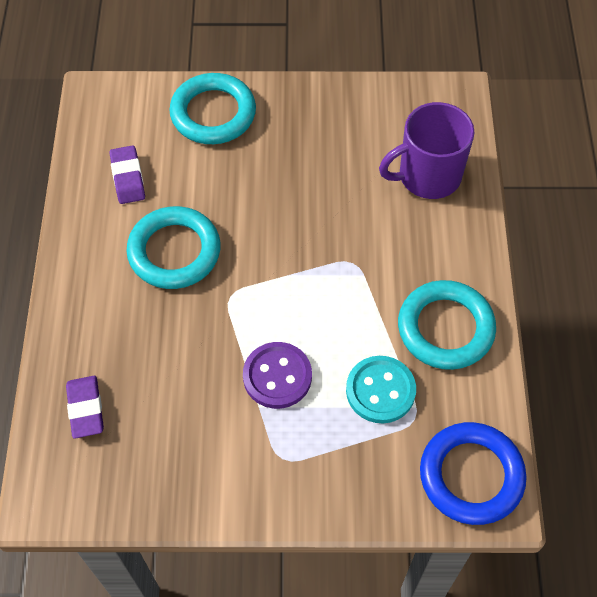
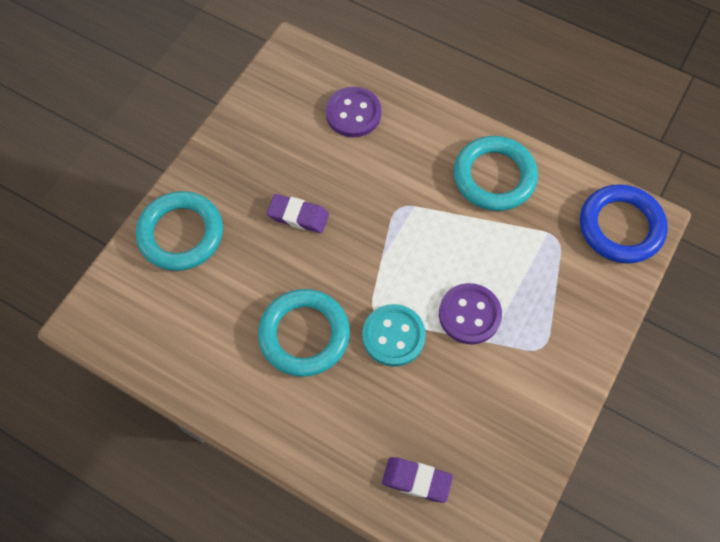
camera: 60 degrees left, 5 degrees up
(128, 178) = (201, 336): purple eraser -> purple eraser (298, 216)
(380, 390) = (522, 248): turquoise button -> turquoise button (393, 336)
(428, 176) = (353, 113): purple mug -> purple button

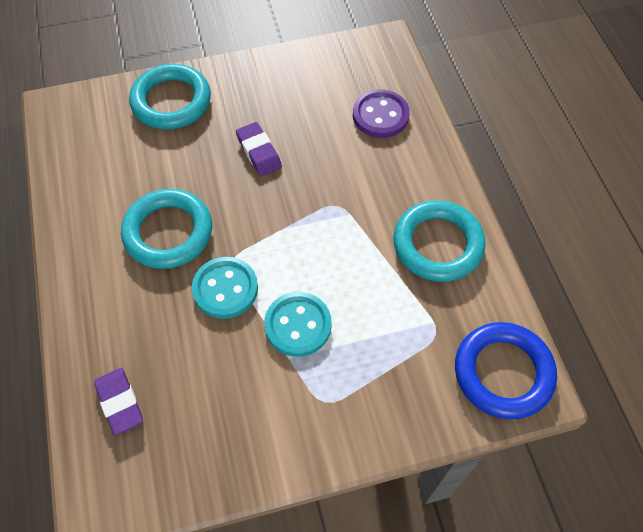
camera: 45 degrees right, 5 degrees down
(469, 314) = (298, 325): purple button -> turquoise button

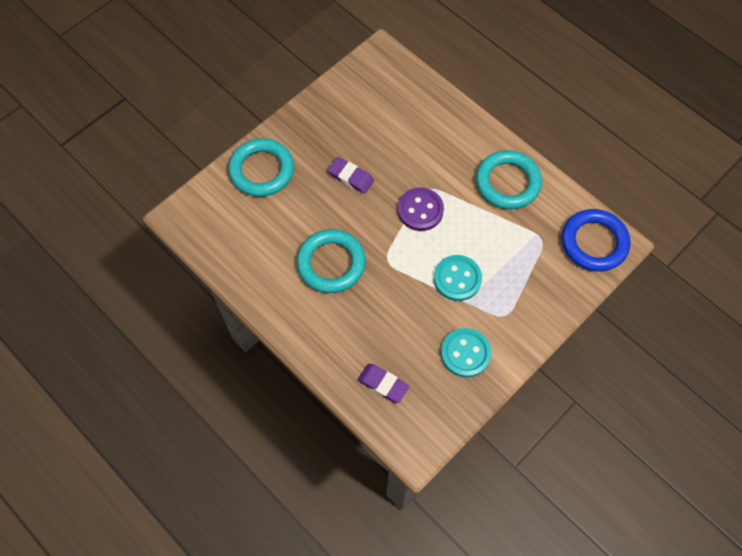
camera: 30 degrees left, 5 degrees up
(225, 289) = (396, 280): turquoise button -> turquoise button (465, 353)
(380, 115) = (414, 110): purple button -> purple button (420, 210)

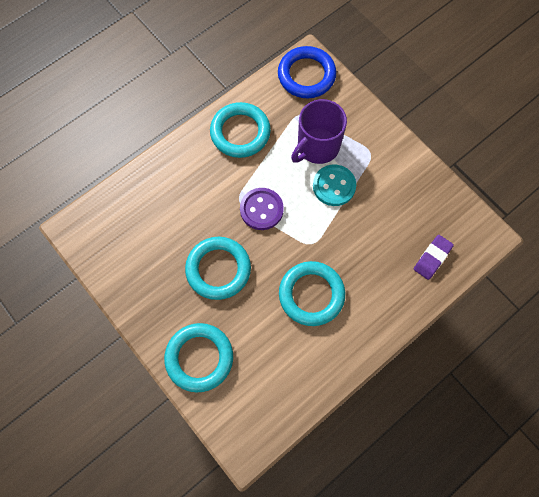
camera: 85 degrees left, 5 degrees up
(351, 177) = (218, 269): purple eraser -> turquoise ring
(465, 353) = (404, 188): turquoise button -> none
(503, 259) = (317, 147): none -> purple mug

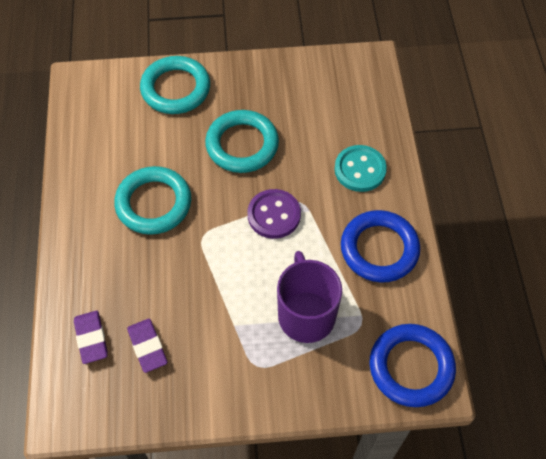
camera: 125 degrees right, 10 degrees down
(240, 132) = (379, 249): turquoise ring -> blue ring
(334, 186) = (247, 299): turquoise button -> turquoise button (360, 170)
(410, 221) = (147, 347): none -> purple eraser

